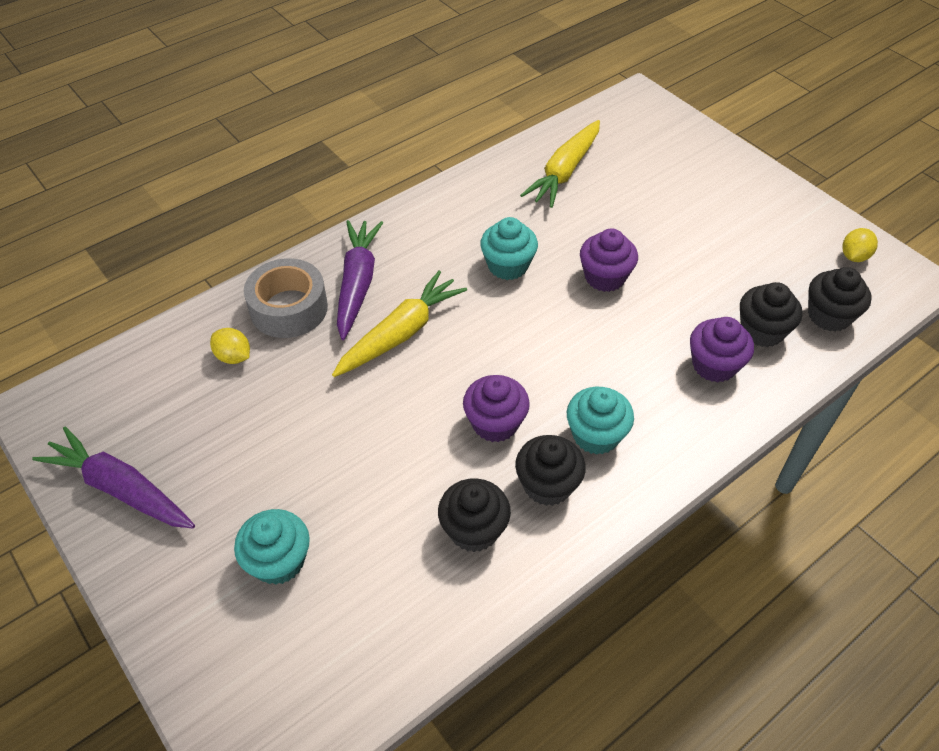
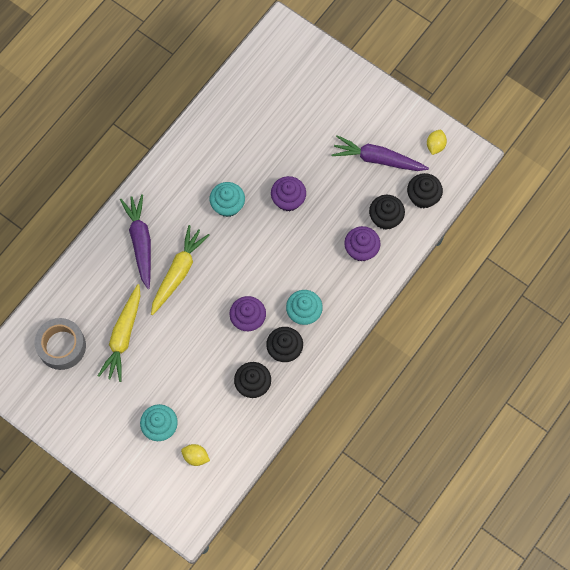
camera: 15 degrees left, 20 degrees up
(121, 489) = (62, 409): purple carrot -> purple carrot (378, 159)
(233, 357) = (87, 313): yellow lemon -> yellow lemon (195, 457)
(289, 308) = (106, 271): grey tape -> grey tape (62, 346)
(565, 172) = (245, 115): yellow carrot -> yellow carrot (123, 336)

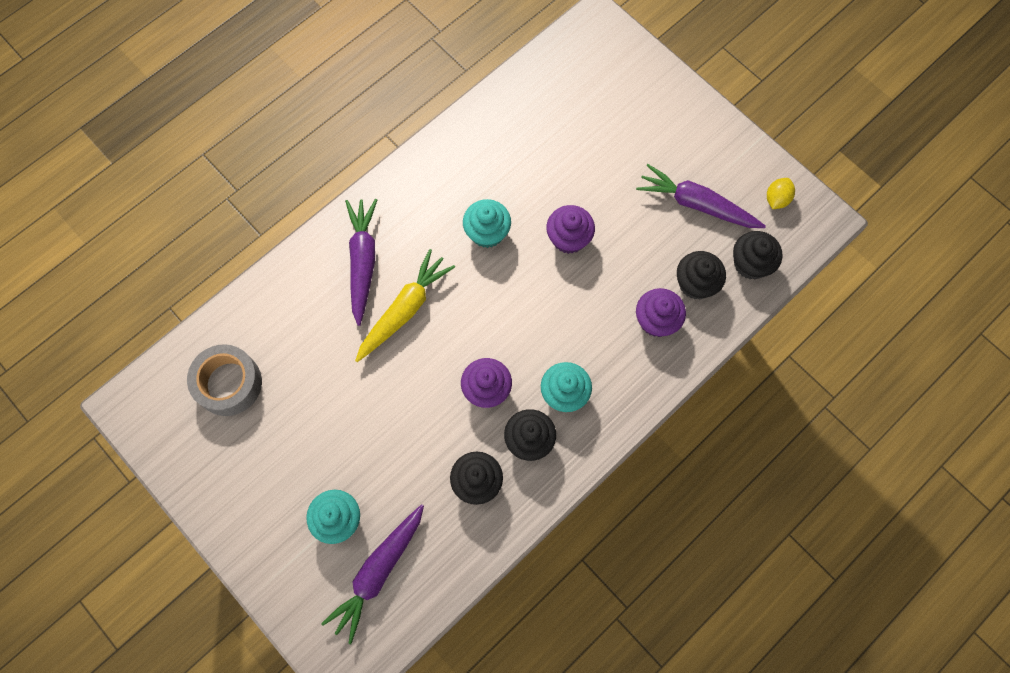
camera: 10 degrees right, 0 degrees up
(123, 336) = (314, 384): yellow carrot -> none
(195, 457) = (378, 572): yellow lemon -> purple carrot

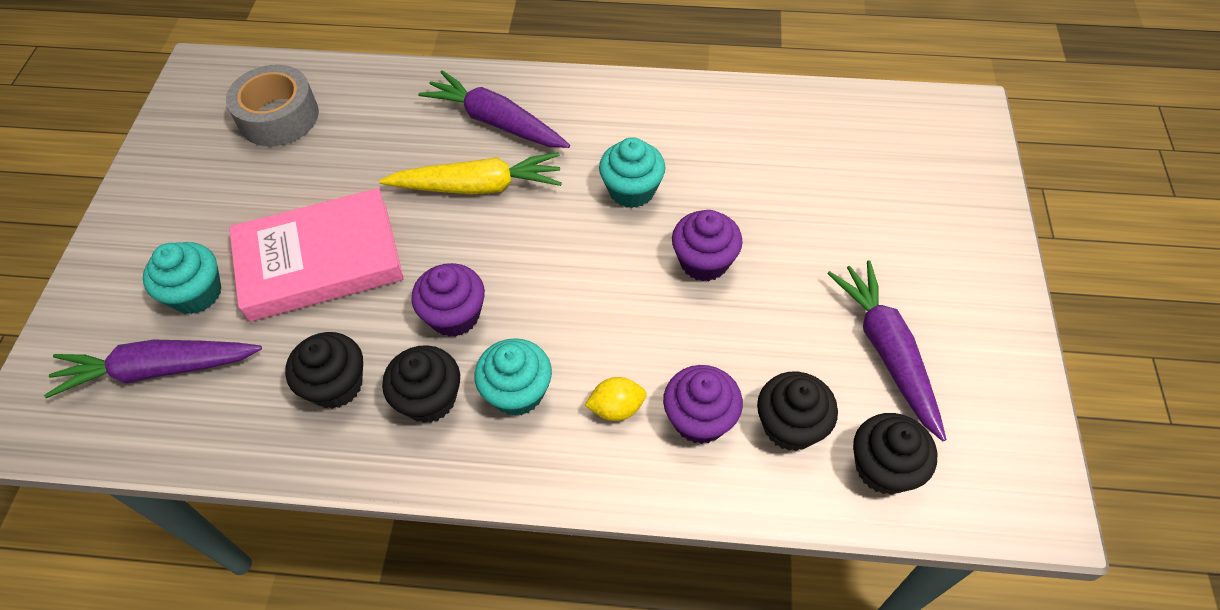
camera: 50 degrees right, 15 degrees down
(363, 262) = (496, 122): purple carrot -> purple carrot turned 105 degrees counterclockwise
(378, 435) = (320, 260): none -> pink book
(776, 199) = (998, 432): yellow lemon -> yellow lemon (616, 408)

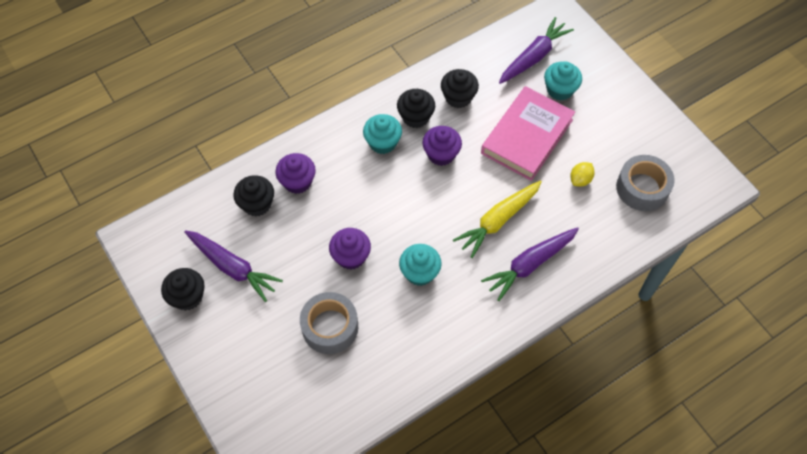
camera: 140 degrees right, 5 degrees up
(496, 122) = (530, 264): purple carrot -> purple carrot turned 150 degrees clockwise
(616, 408) = (336, 163): yellow lemon -> yellow lemon (580, 180)
(796, 199) = (330, 327): none -> grey tape
(883, 468) = (206, 212): black cupcake -> black cupcake (187, 297)

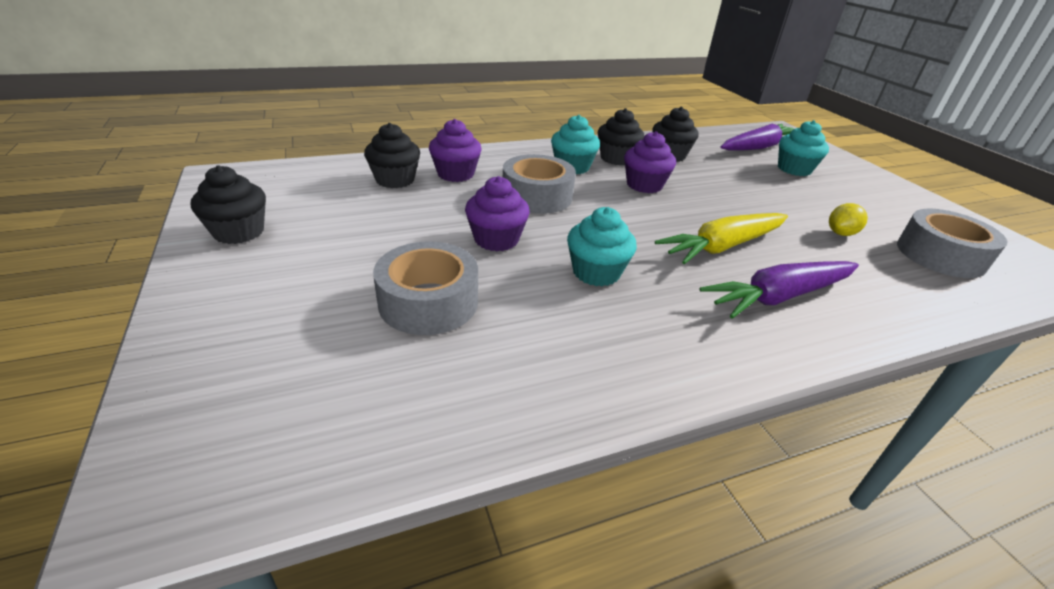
camera: 10 degrees right, 25 degrees down
(232, 267) = (324, 219): purple carrot -> none
(365, 195) = (537, 196): none -> grey tape
(527, 136) = (757, 191): pink book -> none

